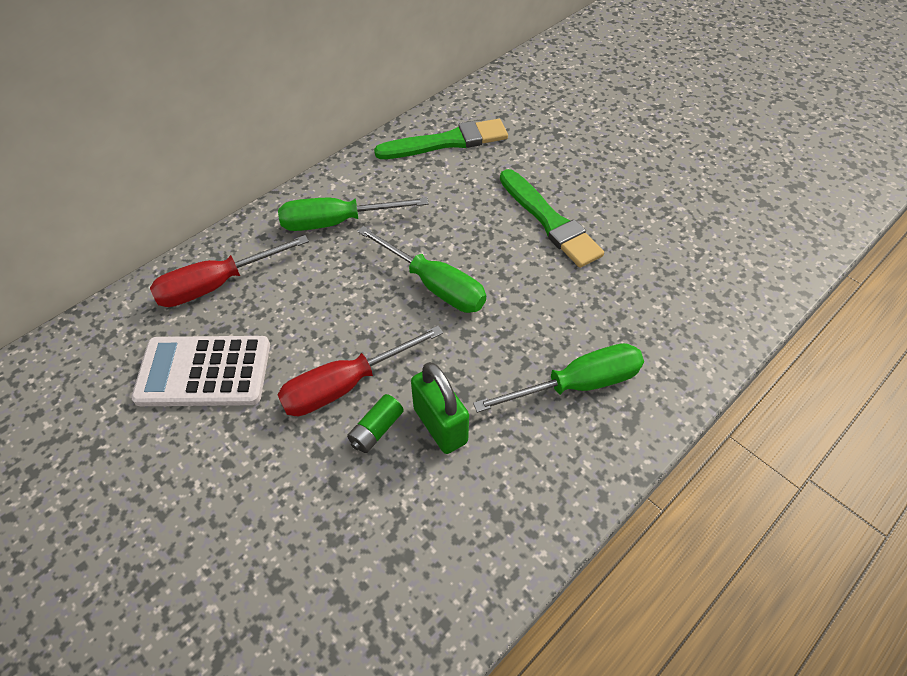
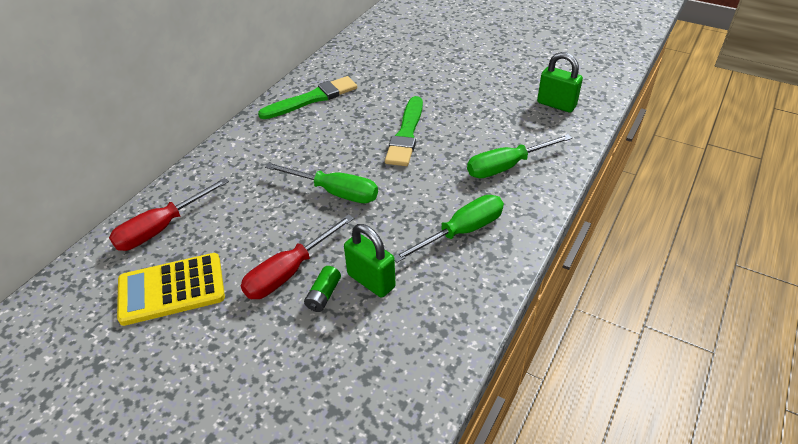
camera: 15 degrees left, 10 degrees down
(204, 372) = (171, 289): white calculator -> yellow calculator
(337, 222) = (245, 167): green screwdriver -> green screwdriver (507, 166)
(549, 221) = (406, 134): green brush -> green brush turned 60 degrees clockwise
(767, 220) = (556, 104): none -> green padlock

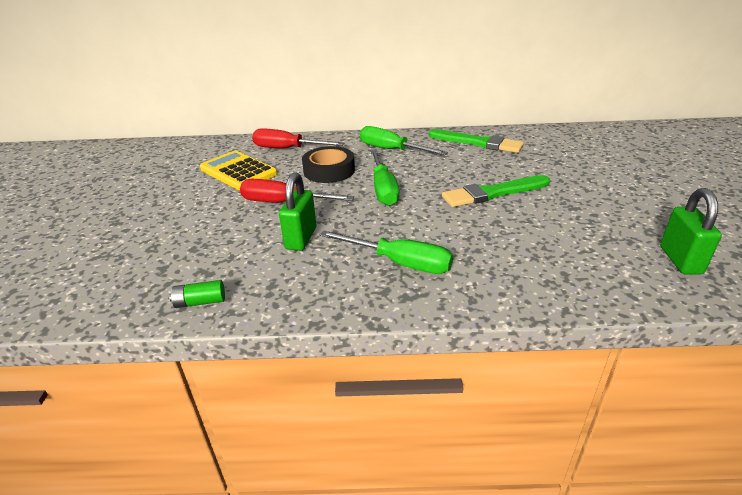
camera: 60 degrees right, 10 degrees down
(256, 214) = (329, 171): none -> black tape
(323, 295) = (271, 224): green battery -> green battery (200, 302)
(507, 166) = (524, 260): green screwdriver -> green screwdriver (391, 150)

